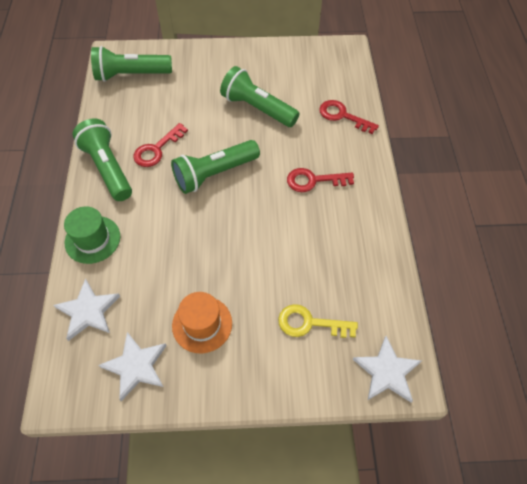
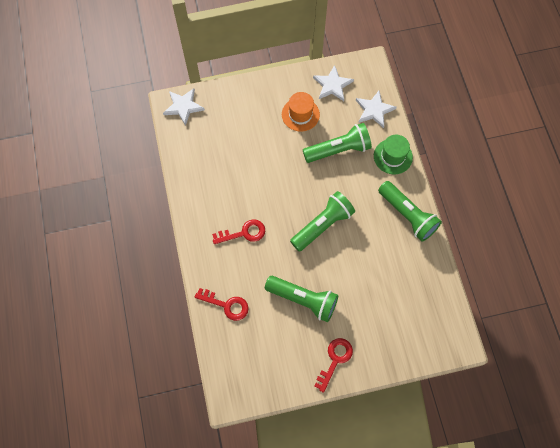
camera: 170 degrees right, 10 degrees up
(131, 75) = (430, 319): green flashlight -> green flashlight (338, 150)
(157, 149) = (376, 240): red key -> red key (335, 360)
(309, 323) = (233, 126): yellow key -> none

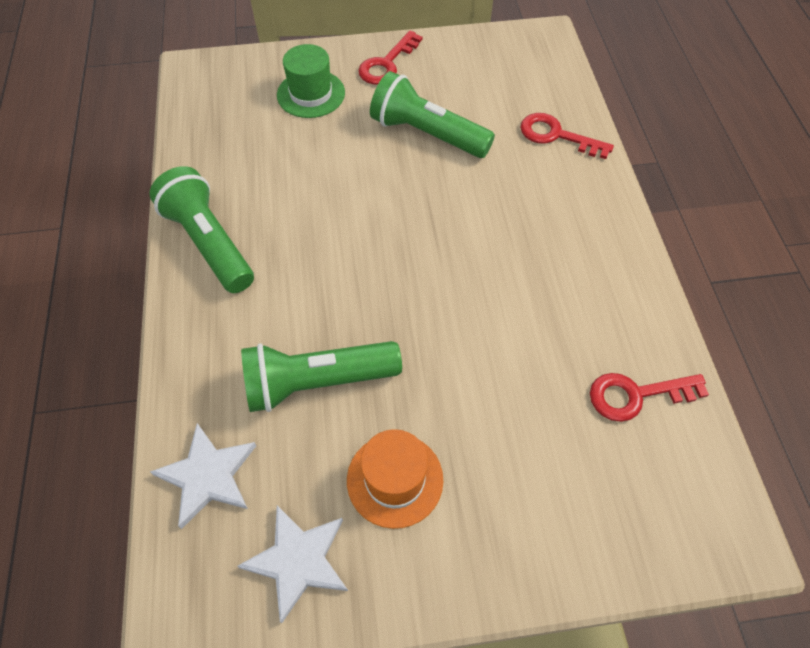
camera: 175 degrees left, 10 degrees down
(183, 106) = (699, 529): white star -> none
(244, 233) = (530, 236): red key -> red key (636, 395)
(323, 225) = (377, 238): green flashlight -> none
(393, 156) = (200, 358): green hat -> green hat (311, 94)

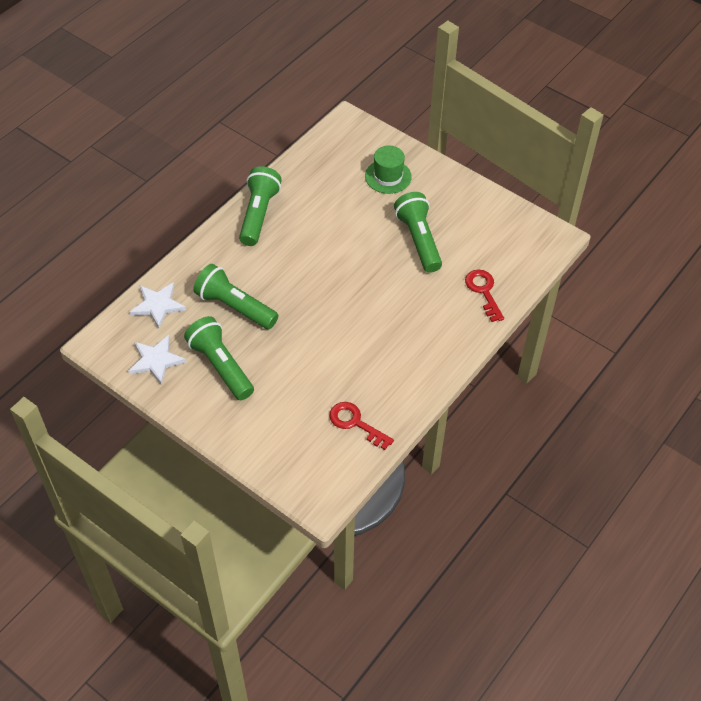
camera: 45 degrees right, 5 degrees down
(387, 64) = (446, 188): red key -> none
(395, 479) = (221, 366): orange hat -> green flashlight

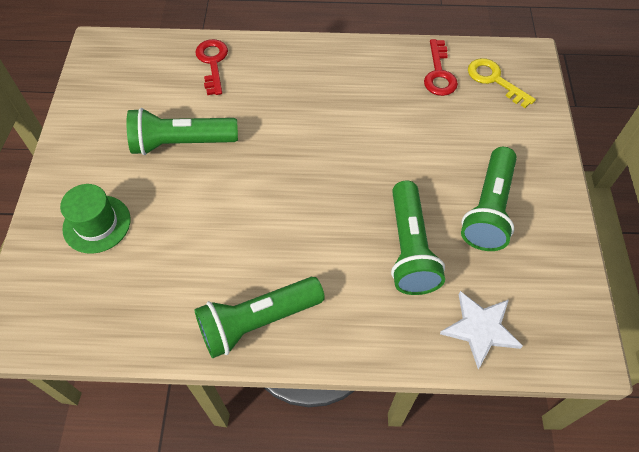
camera: 125 degrees left, 5 degrees up
(156, 360) = (543, 273): white star -> none
(318, 455) = (494, 80): none -> yellow key
(418, 240) = (181, 143): green flashlight -> green flashlight turned 45 degrees clockwise
(483, 291) = (212, 63): red key -> red key turned 135 degrees clockwise

